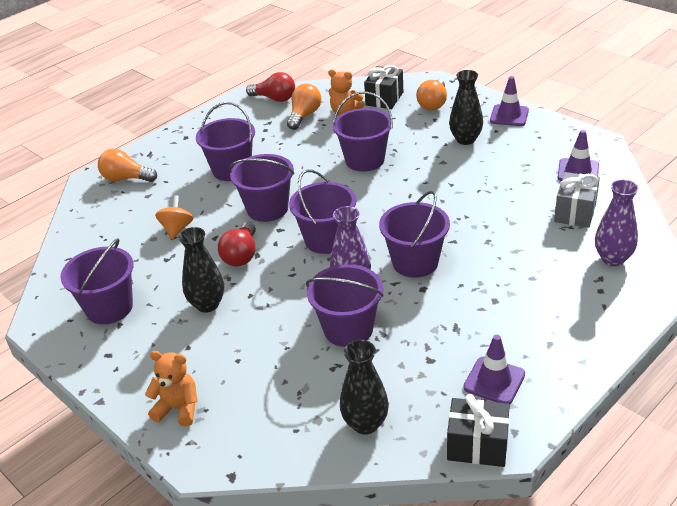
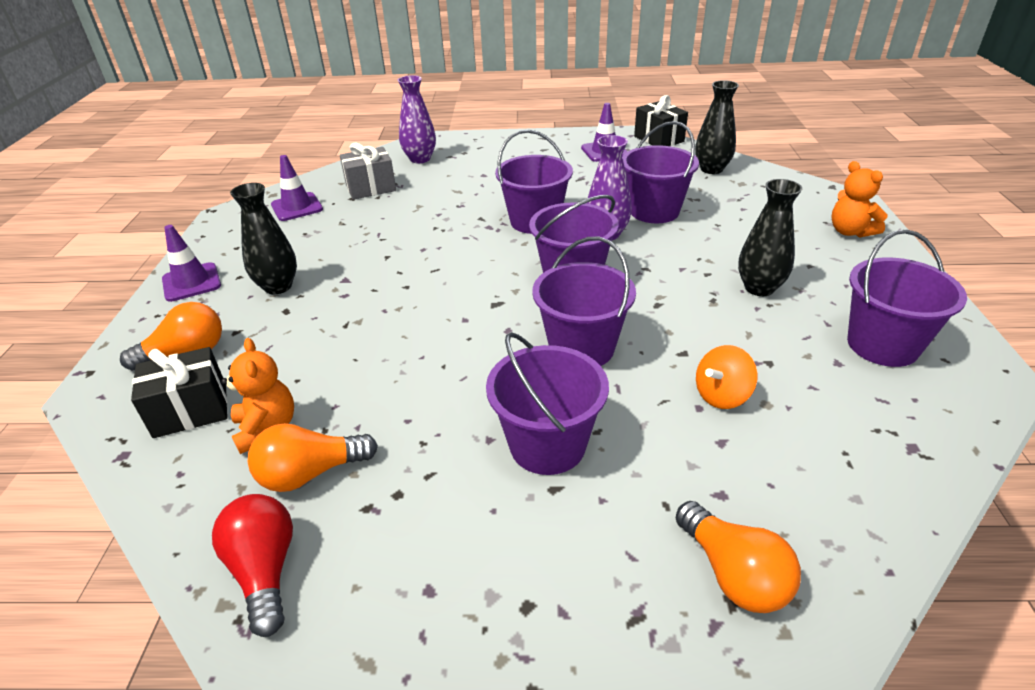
camera: 135 degrees left, 0 degrees up
(241, 255) = (674, 313): red light bulb -> none
(364, 160) = (394, 334): purple bucket -> none

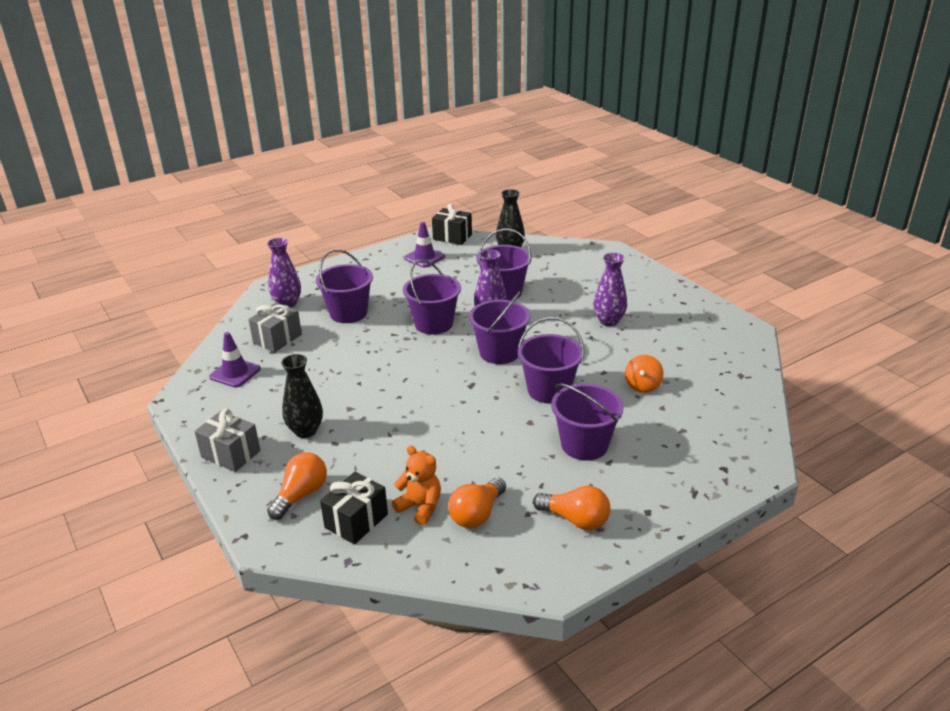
camera: 35 degrees left, 5 degrees down
(191, 282) = (231, 454): purple traffic cone -> grey gift
(265, 570) = (511, 562): red light bulb -> none
(733, 574) = (716, 458): orange light bulb -> orange light bulb (575, 519)
(759, 288) = (608, 321): black vase -> purple vase
(850, 231) = (625, 270): orange teddy bear -> none
(882, 345) = (692, 331): purple bucket -> purple bucket (348, 313)

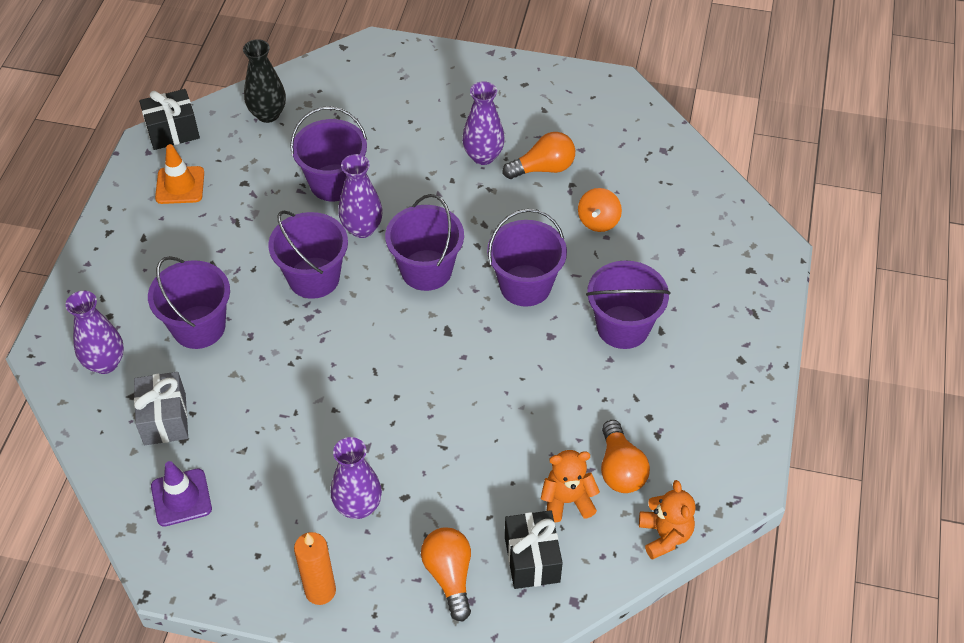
camera: 45 degrees left, 20 degrees up
(231, 454) = (320, 591): grey gift -> orange candle
(305, 431) = (358, 506): black vase -> purple vase
(424, 257) = (180, 185): purple traffic cone -> orange traffic cone
(454, 569) = (665, 535): none -> orange teddy bear
(575, 519) = (699, 411): orange light bulb -> orange light bulb (543, 168)
(642, 386) = (598, 221): orange spinning top -> orange spinning top turned 45 degrees clockwise

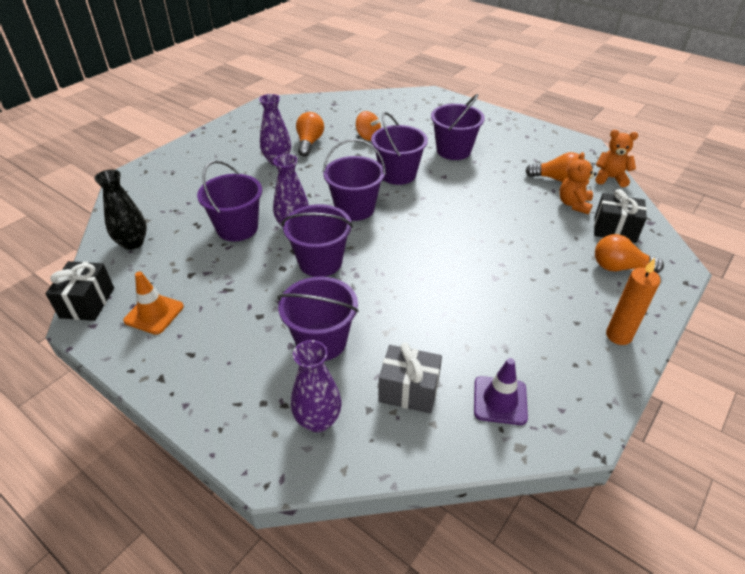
camera: 65 degrees left, 10 degrees down
(358, 506) = (547, 295): purple vase -> none

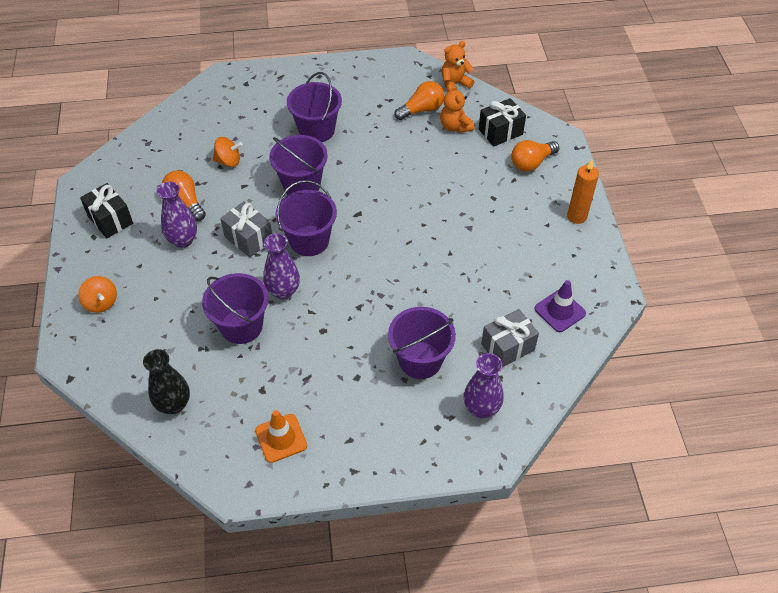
camera: 45 degrees left, 10 degrees up
(87, 303) = (216, 474): black gift -> black gift (110, 220)
(185, 164) = (101, 303): none -> orange spinning top
(317, 183) = (248, 238): none -> grey gift
(320, 262) = (343, 304): purple bucket -> none

